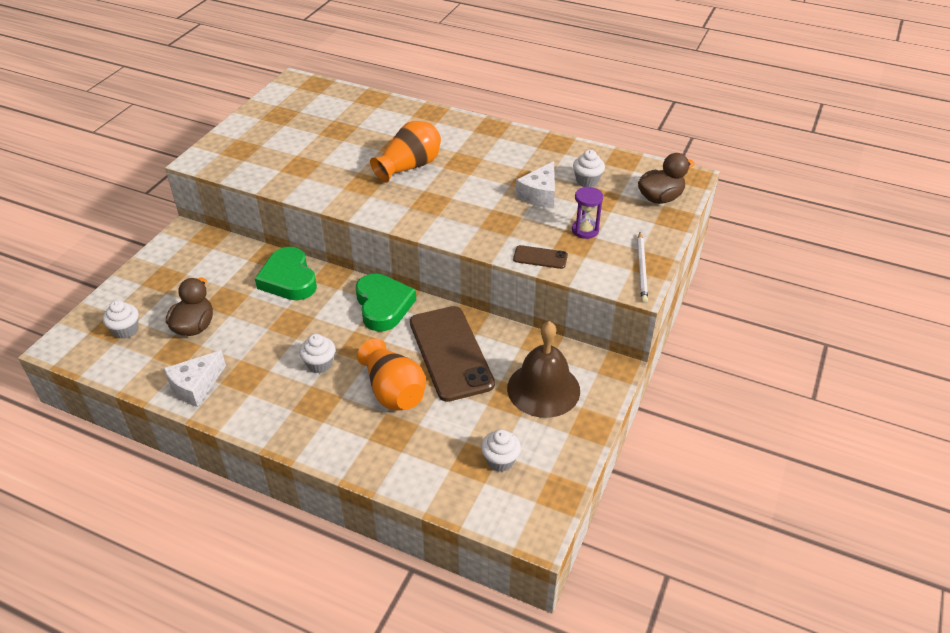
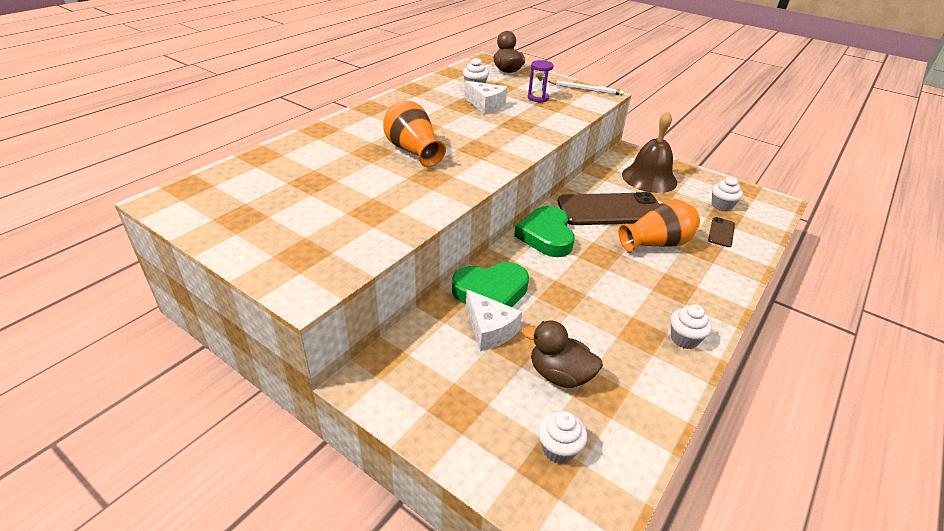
camera: 80 degrees left, 5 degrees down
(196, 386) = (659, 375): white cheese -> white cheese (489, 329)
(319, 364) = (624, 281): white cupcake -> white cupcake (684, 339)
(383, 306) = (546, 236): green heart -> green heart turned 90 degrees counterclockwise
(540, 257) = (568, 117): brown phone -> brown phone (721, 232)

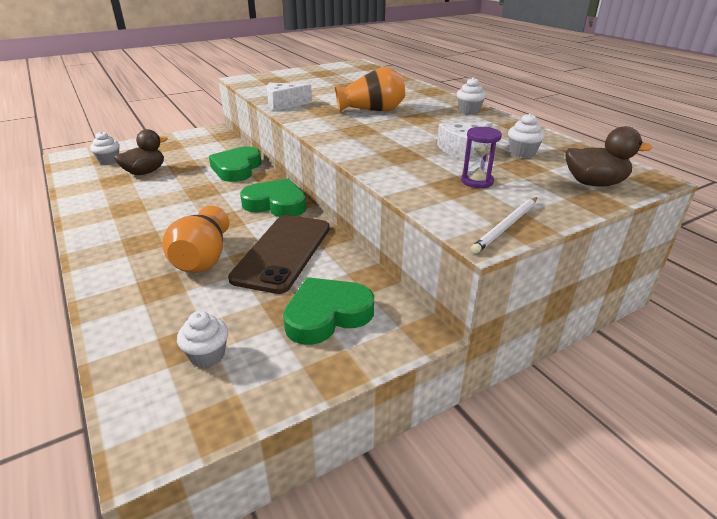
camera: 115 degrees right, 5 degrees down
(489, 329) = (206, 162): white cheese -> white cheese (284, 104)
(649, 178) = (327, 315): brown bell -> green heart
(684, 339) = (98, 222): white cupcake -> white cupcake (469, 111)
(721, 232) = (165, 318): brown phone -> none

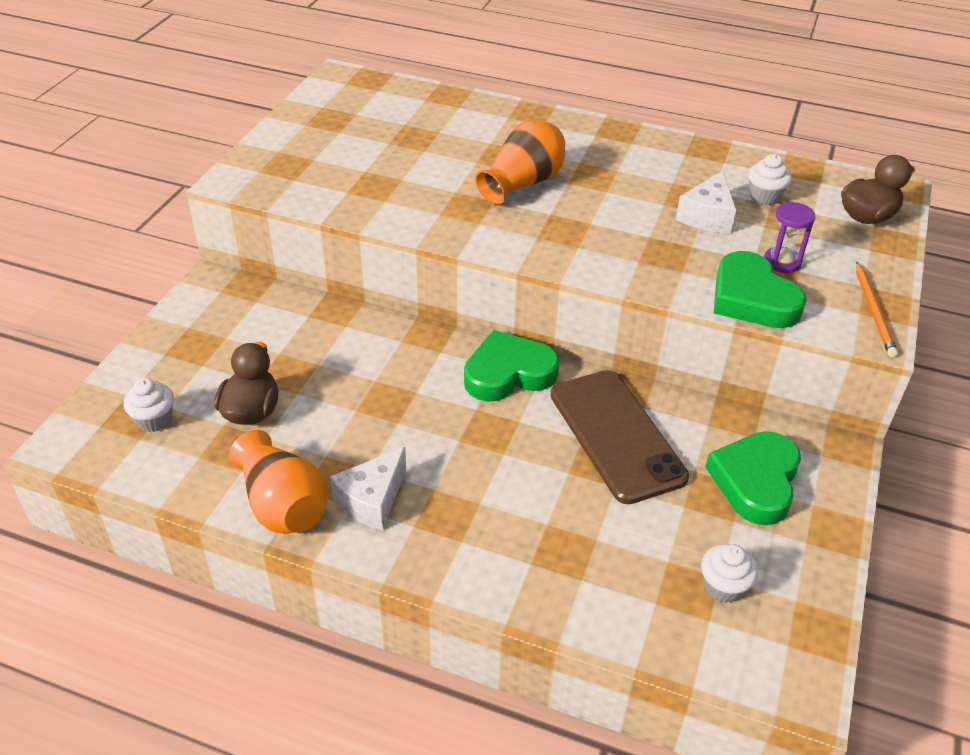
camera: 40 degrees left, 10 degrees up
(203, 258) = (550, 493): orange vase -> orange vase (283, 505)
(237, 169) = (370, 340): green heart -> green heart (752, 298)
(284, 104) = (397, 217): white cheese -> white cheese (372, 499)
(469, 111) = (626, 139): white cupcake -> none
(506, 226) = (873, 311): white pencil -> orange pencil

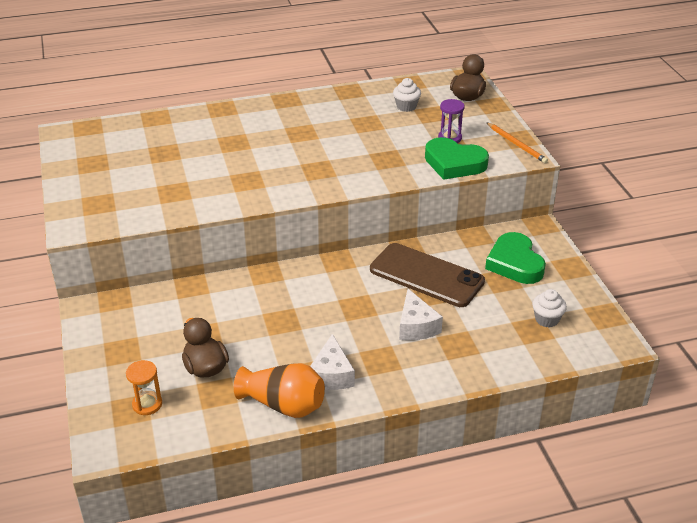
camera: 35 degrees left, 5 degrees down
(154, 420) = (147, 404): white cupcake -> orange hourglass
(508, 373) = (335, 272): green heart -> none
(523, 183) = (265, 153): orange vase -> none
(707, 216) = (387, 129): white cheese -> white cheese (416, 326)

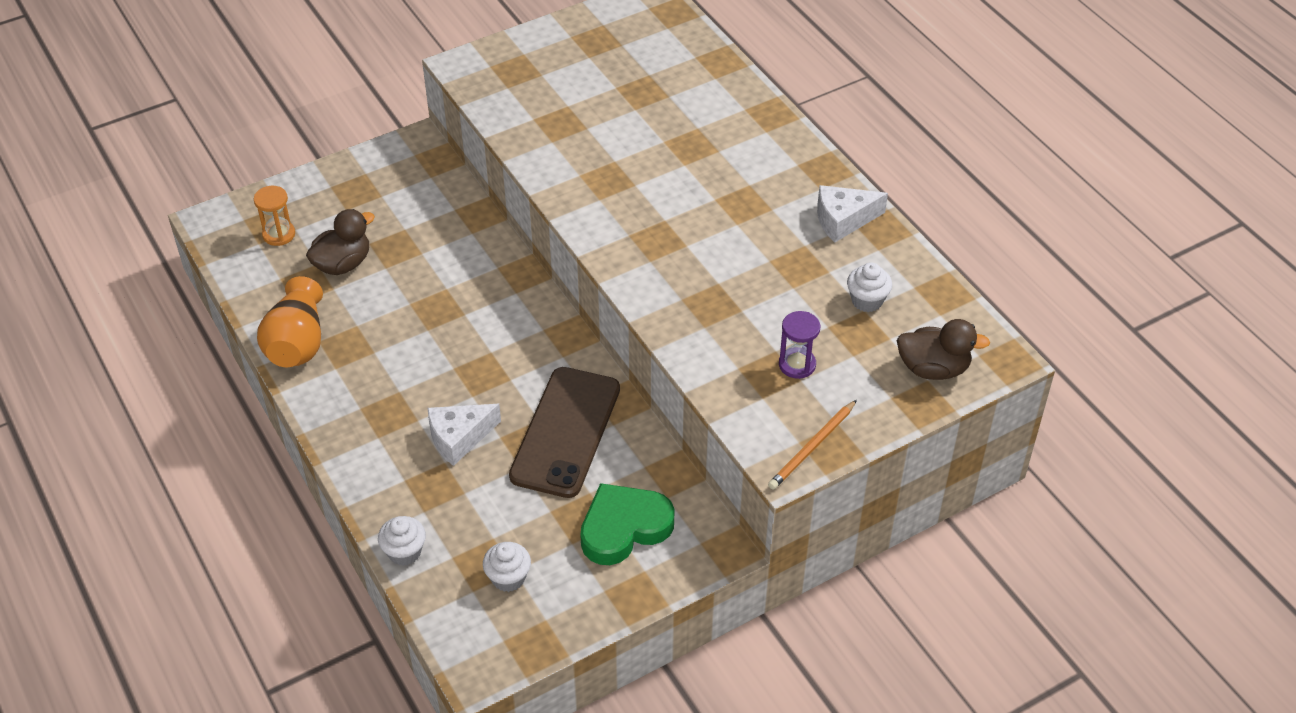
camera: 75 degrees right, 10 degrees up
(331, 375) = (353, 374): white cheese -> white cheese (843, 220)
(454, 163) = (728, 379): green heart -> none
(515, 367) = (404, 552): none -> white cupcake

